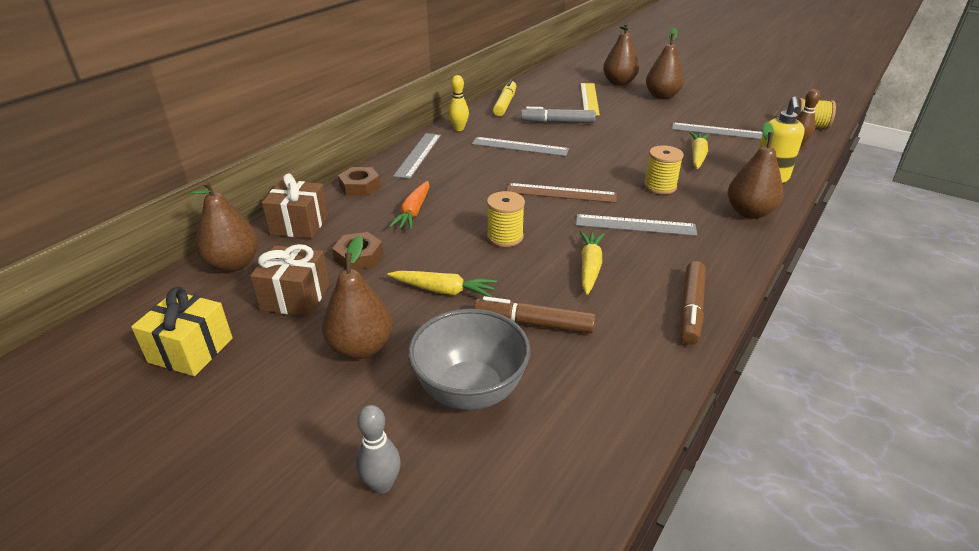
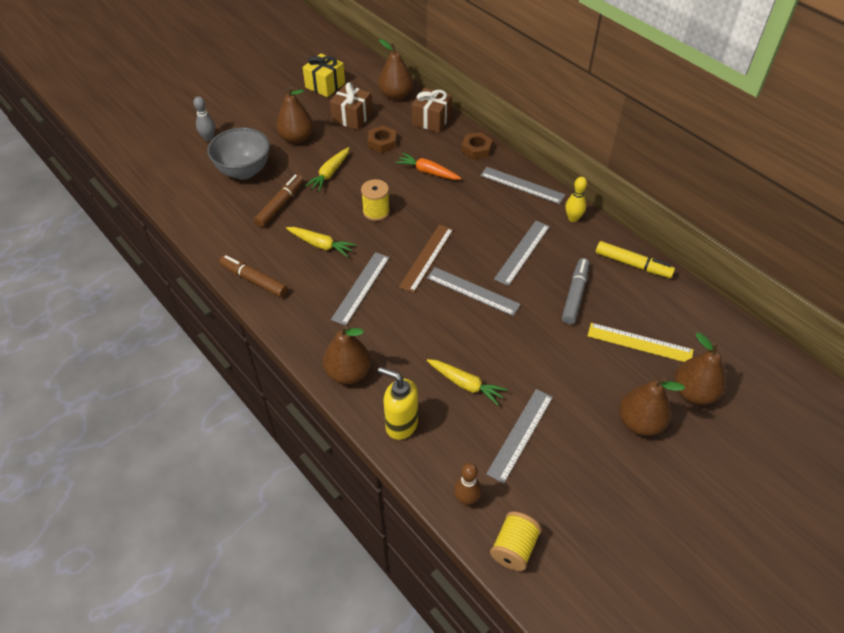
camera: 105 degrees right, 15 degrees up
(589, 164) = (472, 291): none -> grey ruler
(660, 186) = (414, 327): yellow spool -> none

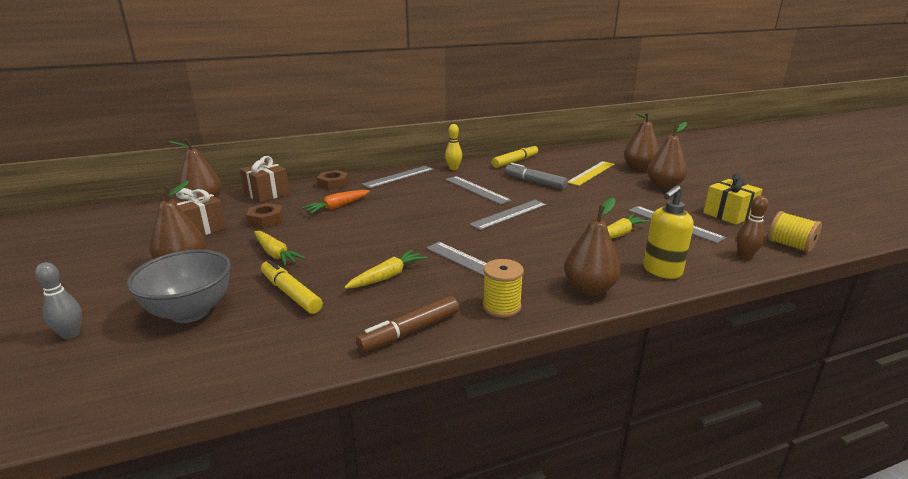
camera: 70 degrees left, 25 degrees down
(280, 205) = (291, 293): brown marker -> yellow marker
(325, 85) = (117, 234): yellow gift -> yellow gift (728, 214)
(376, 211) = (366, 239): yellow spool -> yellow spool (501, 306)
(427, 258) = (453, 226): brown ruler -> none

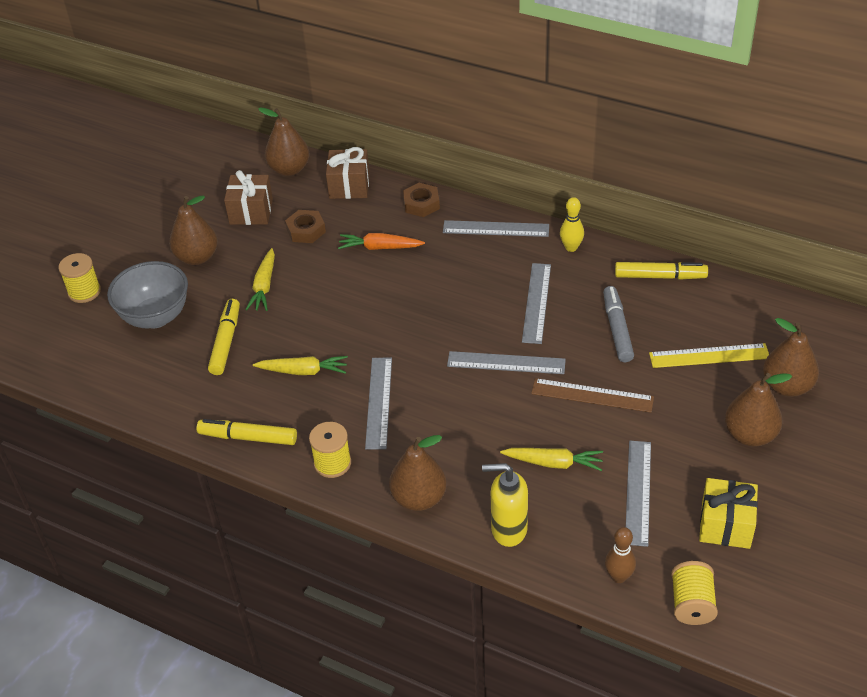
camera: 50 degrees right, 20 degrees up
(71, 334) = (84, 291): grey bowling pin -> yellow spool
(410, 331) = (248, 437): brown marker -> yellow marker
(576, 205) = (592, 395): none -> brown ruler

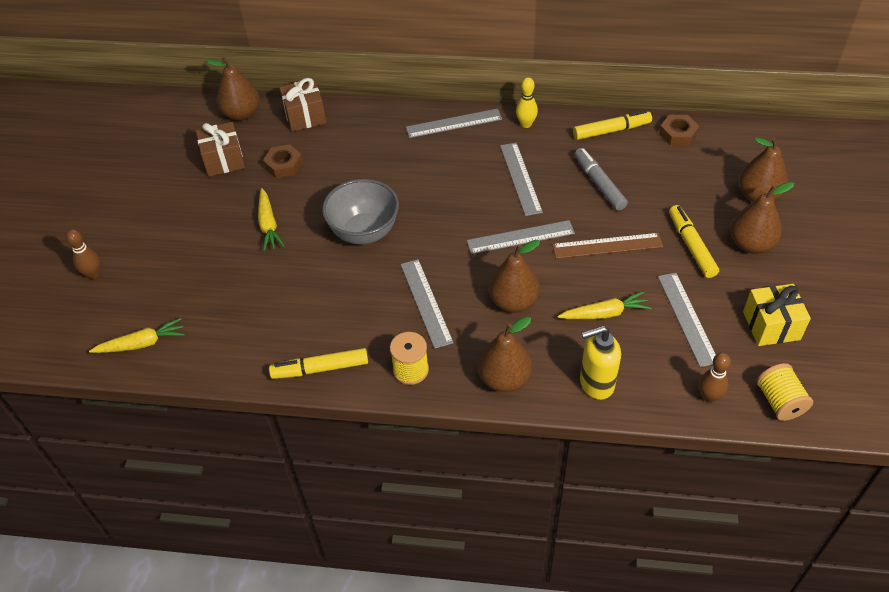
camera: 20 degrees left, 5 degrees up
(84, 291) = (93, 274): yellow spool -> brown bowling pin
(155, 317) = (176, 280): grey bowl -> grey bowl (364, 232)
(197, 257) = (191, 214): brown pear -> brown pear (513, 302)
(226, 342) = (256, 285): yellow marker -> yellow marker (691, 246)
(303, 371) = (343, 293): yellow carrot -> yellow carrot (142, 343)
(380, 247) = (359, 164): orange carrot -> none
(421, 204) = (378, 117): brown nut -> brown nut (678, 134)
(709, 355) = (684, 186): yellow ruler -> none

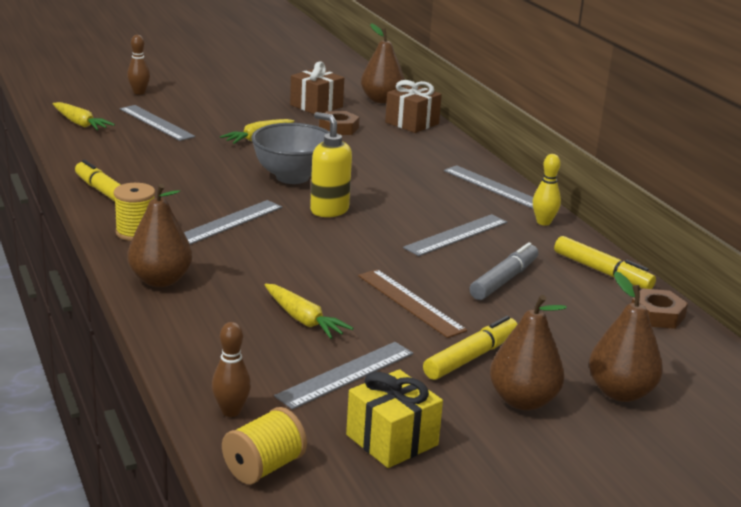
camera: 55 degrees right, 25 degrees down
(513, 302) = (271, 265): brown pear -> none
(520, 237) = (368, 251): grey ruler -> grey ruler (156, 123)
(596, 384) = (194, 333): yellow soap dispenser -> yellow soap dispenser (329, 210)

